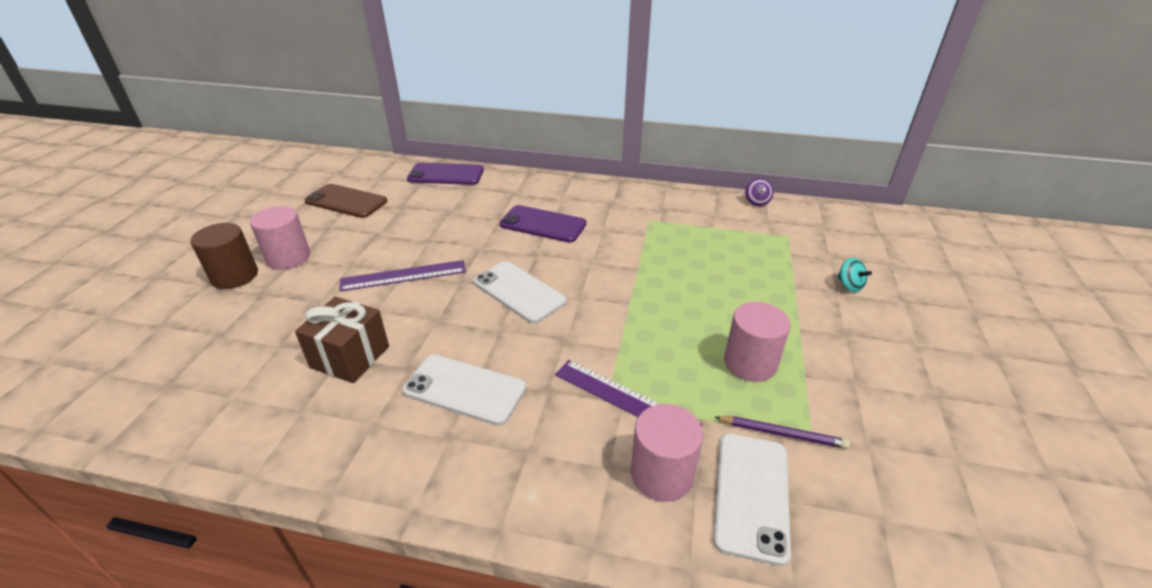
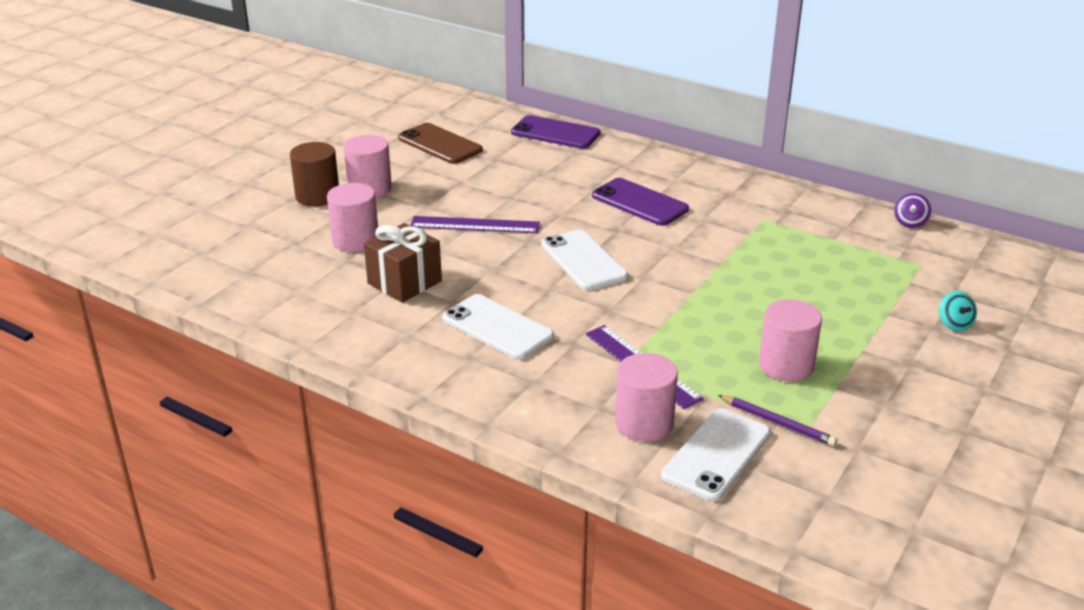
camera: 20 degrees right, 5 degrees down
(285, 318) = (355, 240): none -> pink cylinder

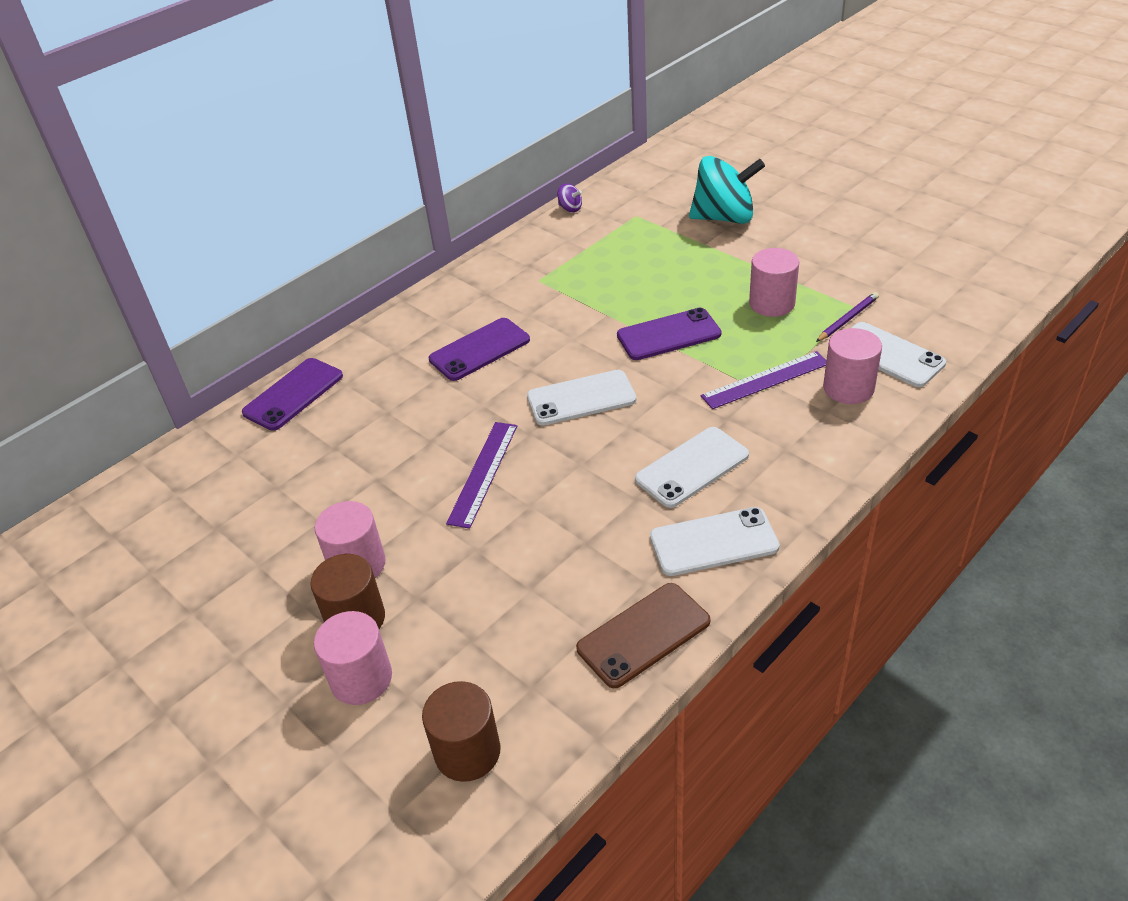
camera: 75 degrees left, 10 degrees up
(197, 254) = (467, 751): none -> brown cylinder
(355, 240) = (484, 579): pink cylinder -> pink cylinder (361, 678)
(400, 344) = (713, 542): none -> white phone
(404, 282) = (591, 536): brown gift -> none
(440, 144) = (269, 494): brown phone -> brown phone (643, 635)
(700, 301) = (668, 335): none -> purple phone
(954, 324) = (724, 218): turquoise spinning top -> turquoise spinning top, size x2.49

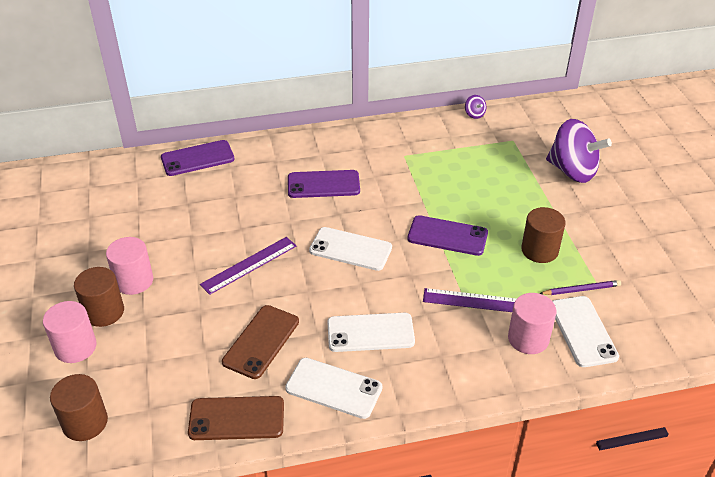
camera: 30 degrees right, 0 degrees up
(584, 542) = (261, 341): none -> brown phone
(724, 218) = (572, 171): turquoise spinning top -> purple spinning top
(772, 303) = (539, 250): pink cylinder -> brown cylinder

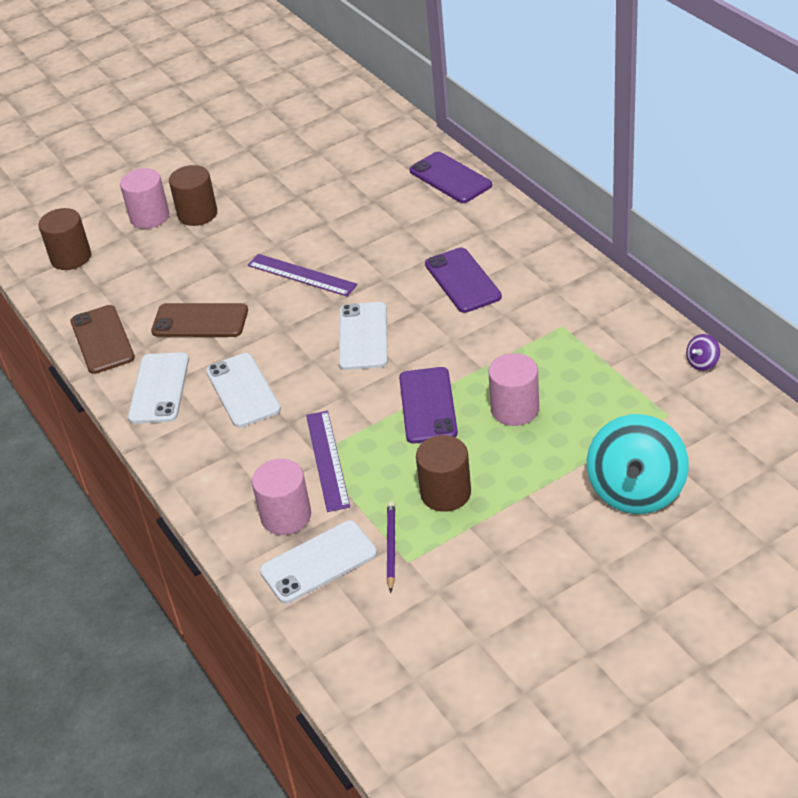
camera: 75 degrees right, 0 degrees up
(134, 281) = (244, 214): pink cylinder -> pink cylinder (515, 409)
(572, 171) = (636, 491): purple spinning top -> turquoise spinning top
(581, 290) = (391, 547): purple pencil -> purple pencil turned 150 degrees counterclockwise

